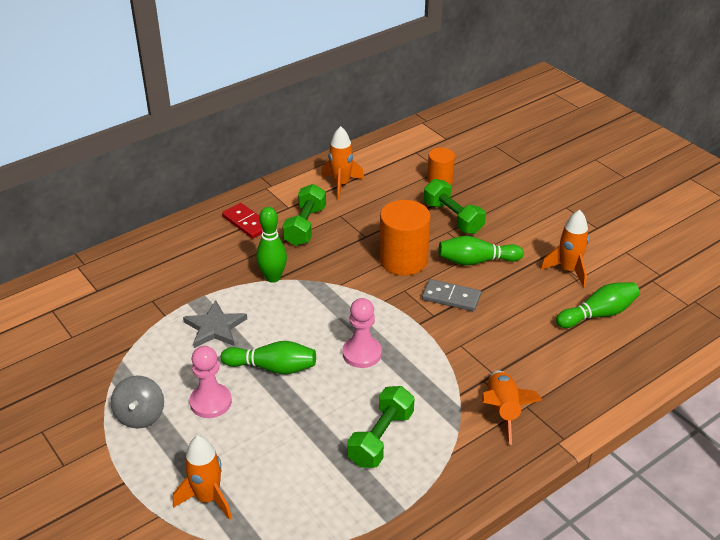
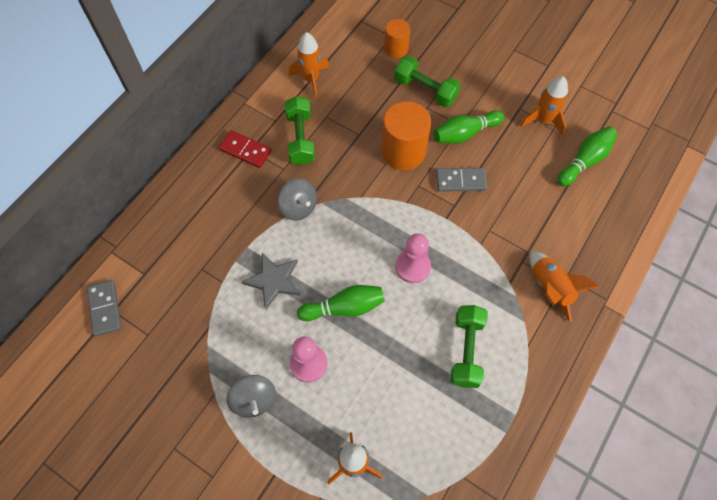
camera: 20 degrees left, 25 degrees up
(46, 306) = (105, 308): none -> grey domino
(273, 277) = (299, 207): green bowling pin -> grey spinning top

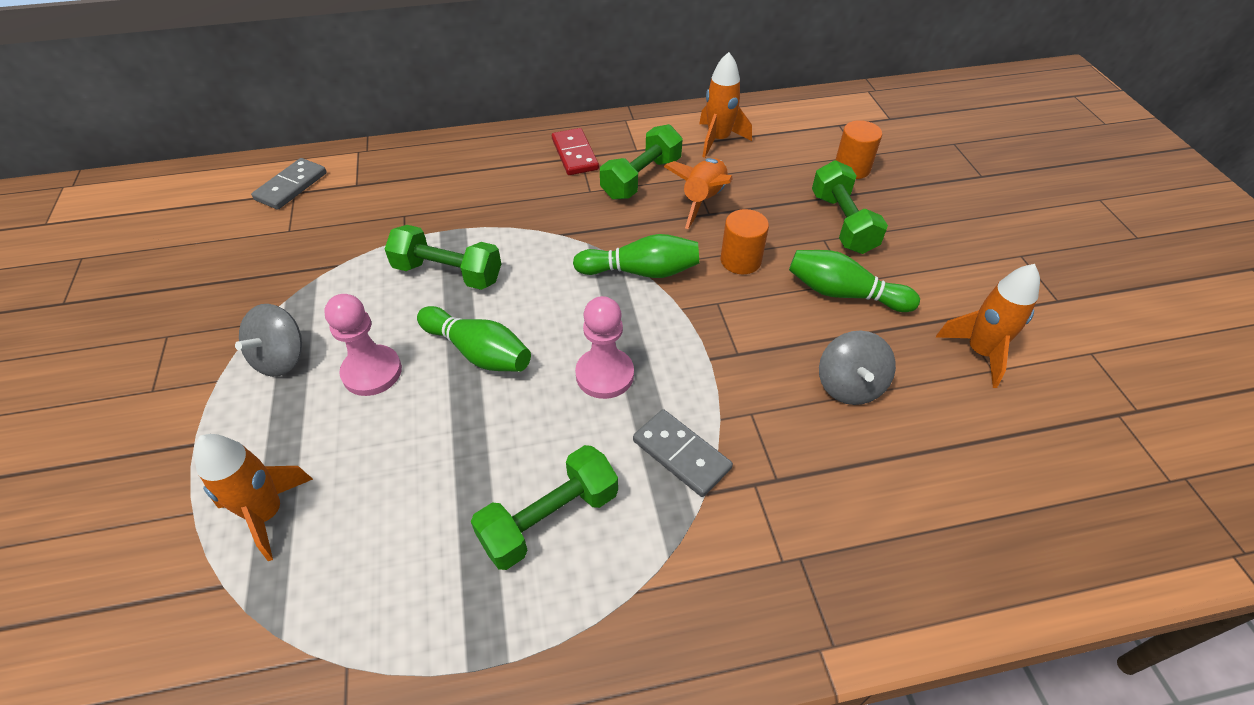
camera: 45 degrees right, 15 degrees down
(273, 281) = (448, 273): grey star -> green dumbbell
(299, 207) = (560, 231): grey spinning top -> grey spinning top (849, 385)
(403, 152) = (740, 260): orange cylinder -> orange cylinder, size x0.59
(460, 181) = (777, 335): grey domino -> grey domino (681, 454)
(550, 288) = (757, 550): orange rocket -> orange rocket (703, 200)
(584, 161) = (998, 441): green bowling pin -> green bowling pin (641, 271)

